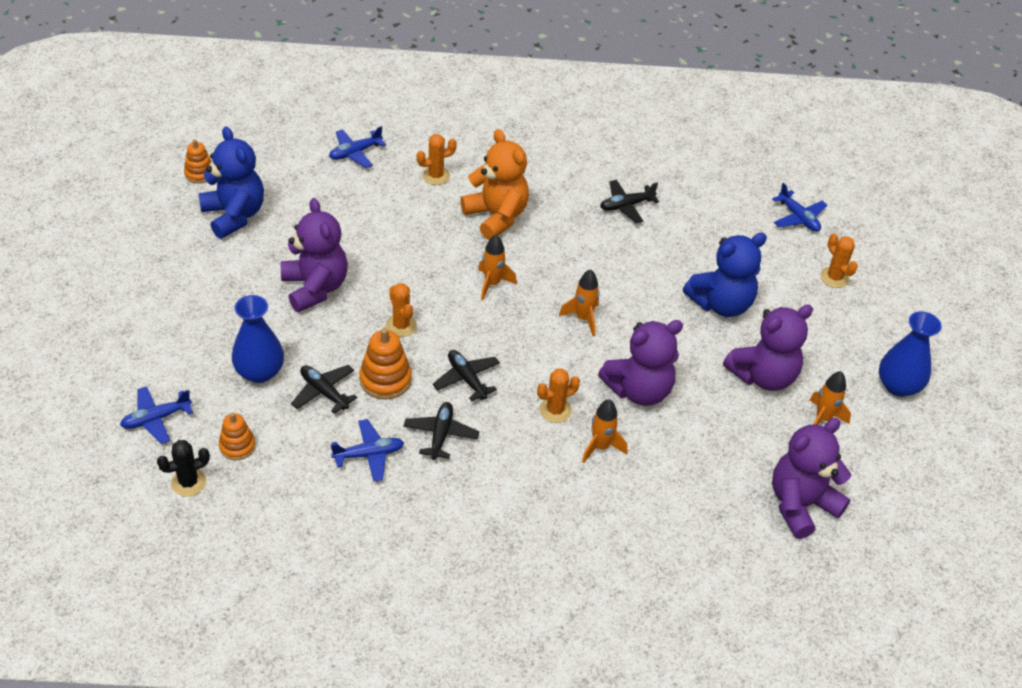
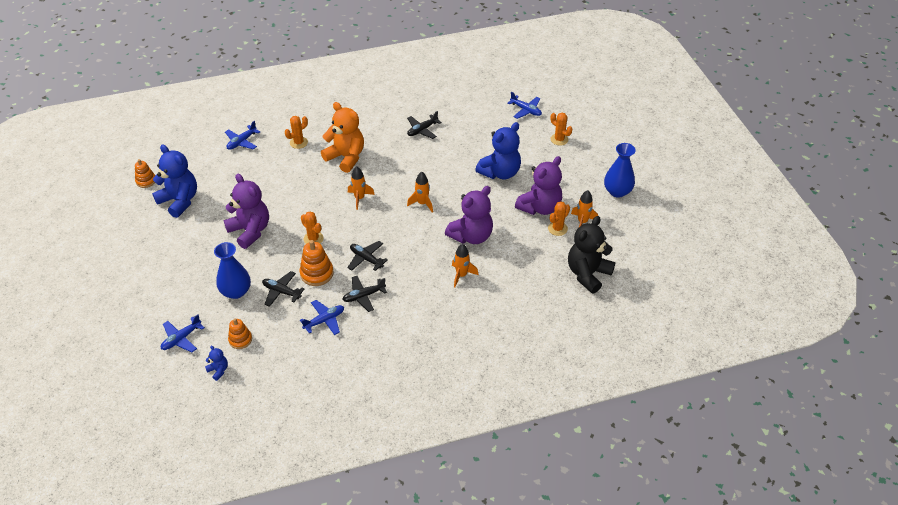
camera: 15 degrees left, 0 degrees up
(188, 482) = (218, 370): black cactus -> blue teddy bear
(441, 435) = (363, 296): black plane -> black plane turned 105 degrees counterclockwise
(555, 410) = (426, 262): orange cactus -> orange cactus (557, 228)
(800, 505) = (588, 274): purple teddy bear -> black teddy bear

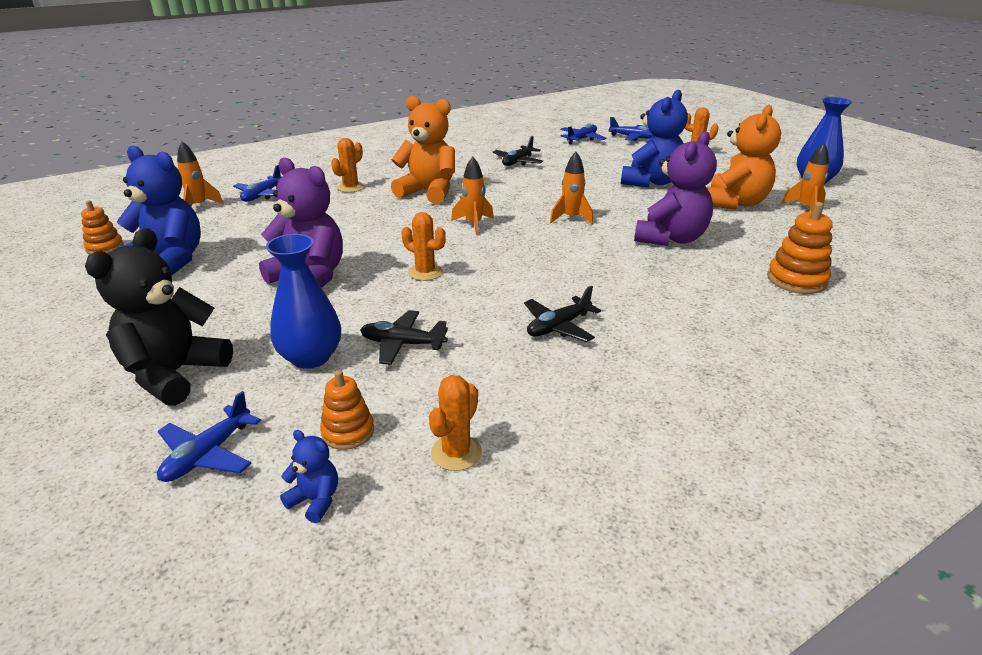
camera: 15 degrees left, 15 degrees down
(317, 273) = (455, 311): orange stacking toy -> orange stacking toy (796, 280)
(324, 320) = (509, 371): blue plane -> blue plane (582, 139)
(366, 259) = (529, 282): black plane -> none
(461, 275) = (698, 279): orange rocket -> orange rocket (199, 206)
(540, 207) = (735, 203): purple teddy bear -> orange teddy bear
(557, 228) = (781, 217): orange cactus -> orange cactus (456, 453)
(588, 274) = (876, 252): black teddy bear -> black teddy bear (174, 374)

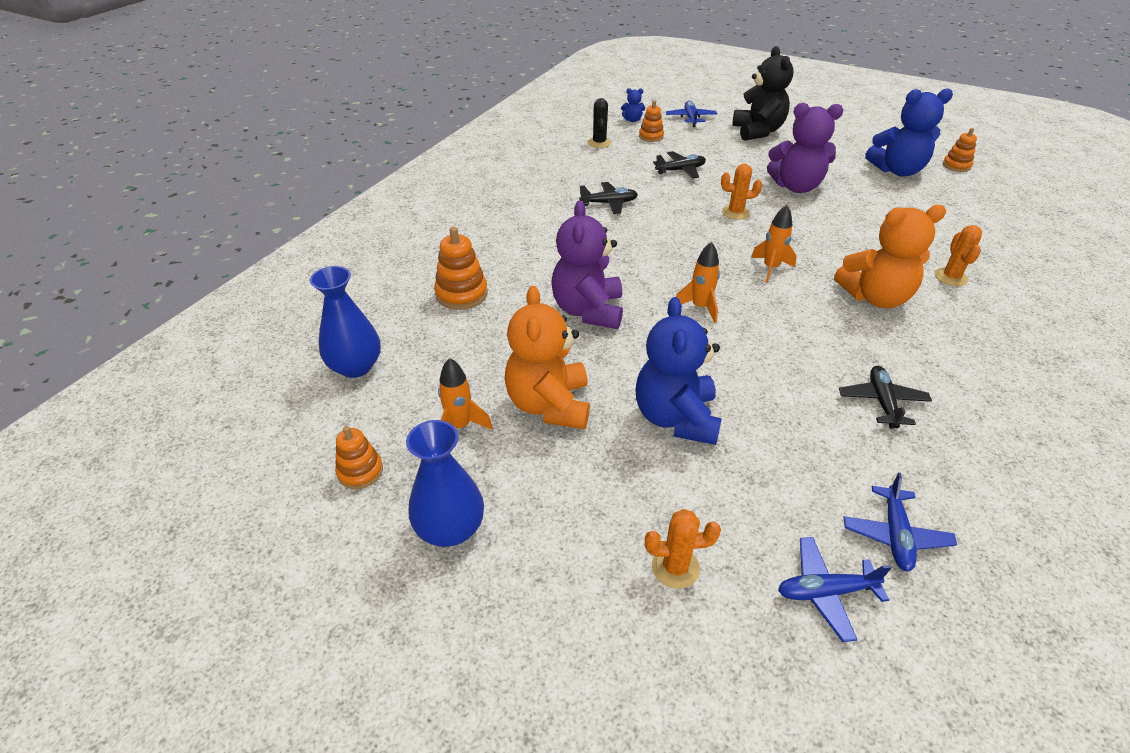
camera: 150 degrees right, 10 degrees up
(199, 206) = (1001, 212): orange rocket -> none
(262, 195) = (991, 240): blue plane -> none
(311, 357) = (714, 153): blue vase -> blue vase (355, 366)
(456, 453) = (599, 143): orange cactus -> black cactus
(558, 327) = (609, 203): black plane -> black plane turned 60 degrees clockwise
(878, 206) = (360, 471): none -> orange stacking toy

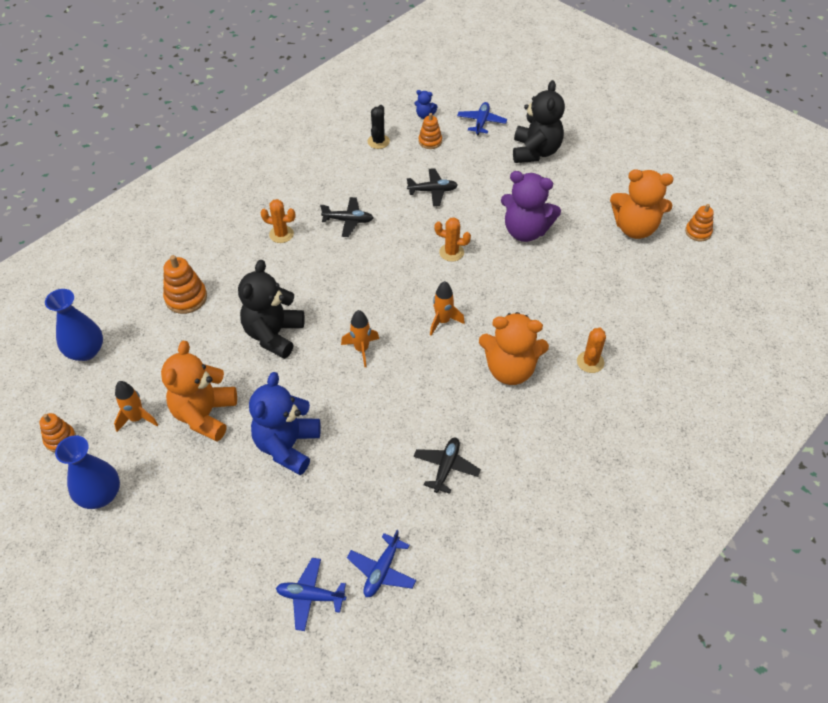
camera: 15 degrees right, 10 degrees up
(588, 310) = (274, 334): purple teddy bear -> black teddy bear
(675, 567) = (226, 556): orange cactus -> orange cactus (281, 234)
(897, 171) = (635, 228): blue teddy bear -> orange teddy bear

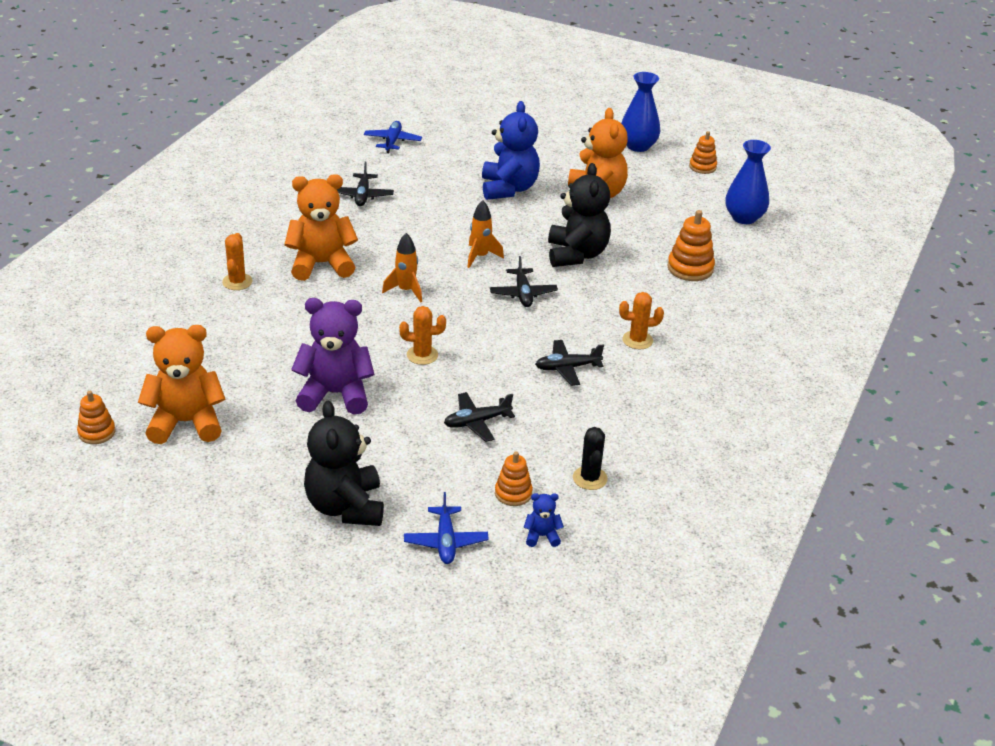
camera: 160 degrees right, 15 degrees down
(137, 418) = (651, 186): orange rocket -> none
(310, 596) = (440, 125): blue plane -> none
(345, 298) = (523, 294): none -> black plane

